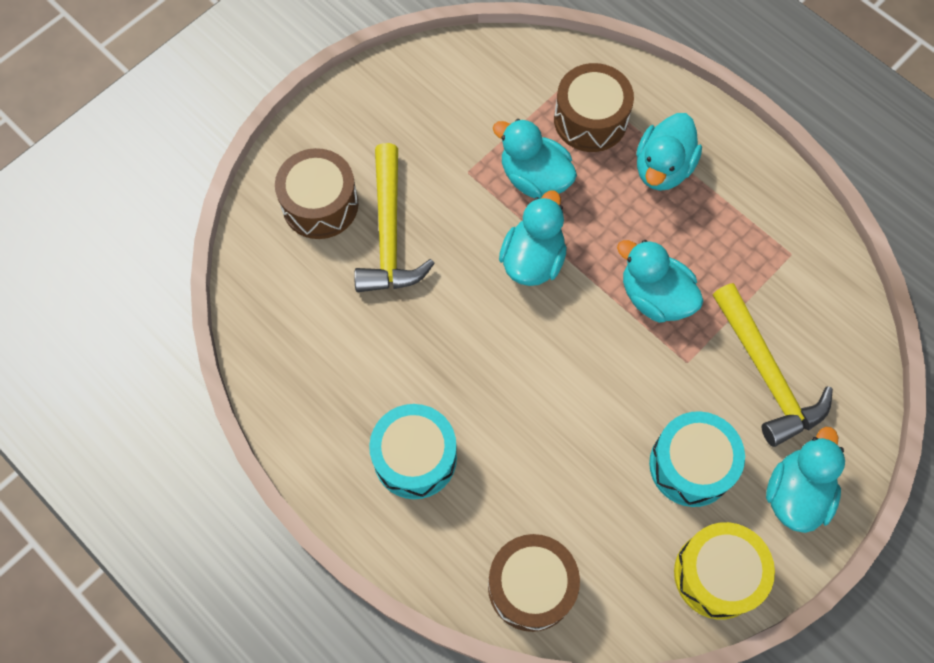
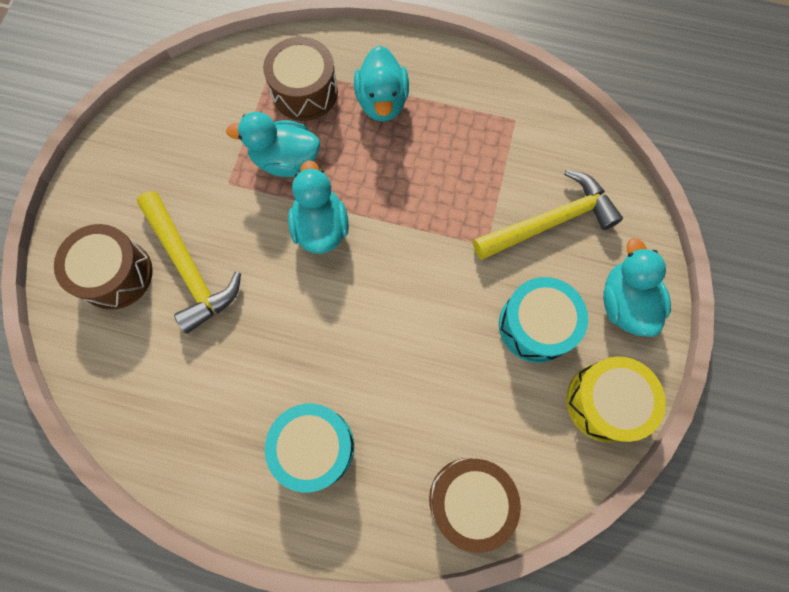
camera: 30 degrees left, 5 degrees up
(655, 296) = (433, 206): turquoise duck -> none
(766, 374) = (549, 221): yellow hammer -> yellow hammer turned 60 degrees counterclockwise

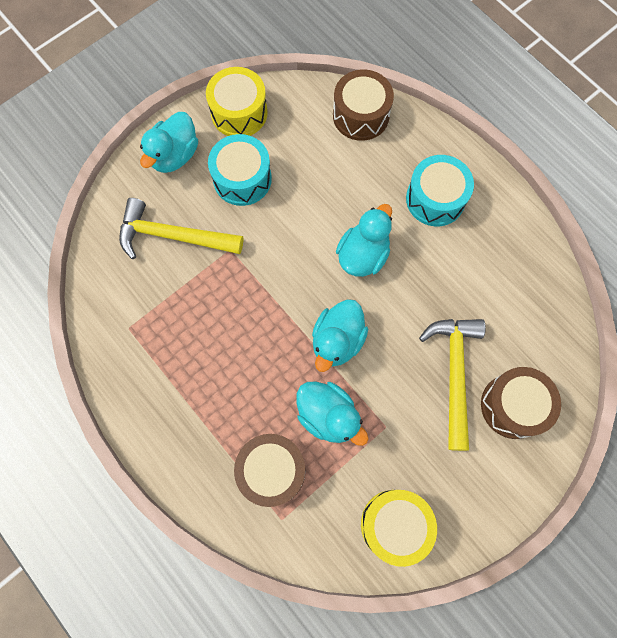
camera: 145 degrees left, 0 degrees up
(175, 115) = (394, 525): none -> yellow drum
(382, 102) = (216, 415): turquoise duck -> turquoise duck (363, 255)

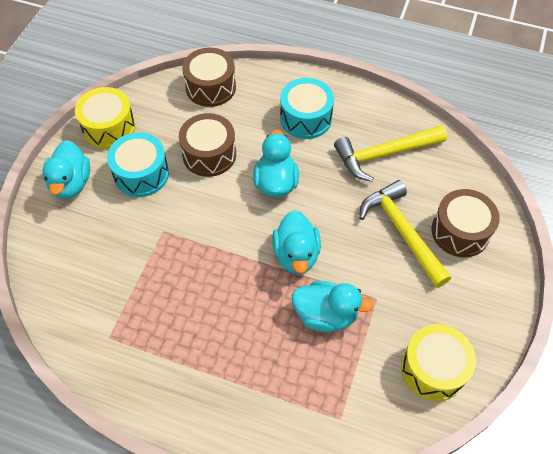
camera: 30 degrees left, 15 degrees down
(173, 236) = (107, 244): yellow hammer -> yellow hammer (384, 154)
(272, 471) = (307, 384): brown drum -> brown drum (209, 154)

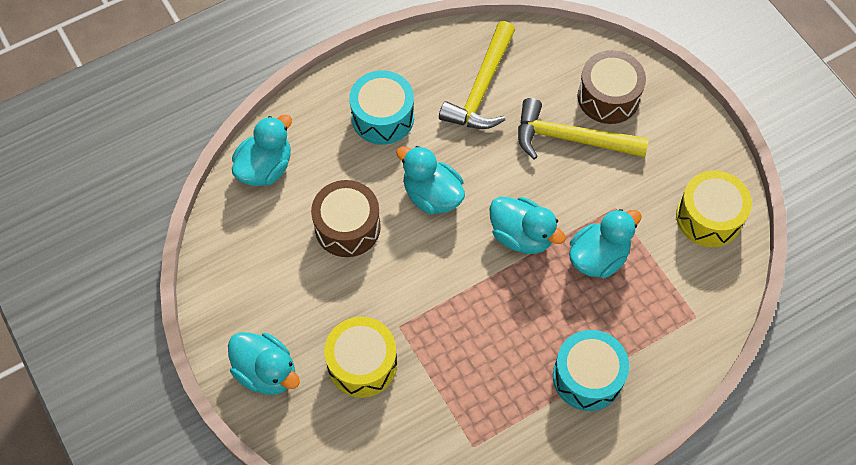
camera: 50 degrees left, 5 degrees up
(109, 128) = (227, 293): yellow drum -> yellow drum (362, 364)
(141, 174) = (315, 301): turquoise drum -> turquoise drum (587, 377)
(211, 87) = (265, 168): brown drum -> turquoise duck

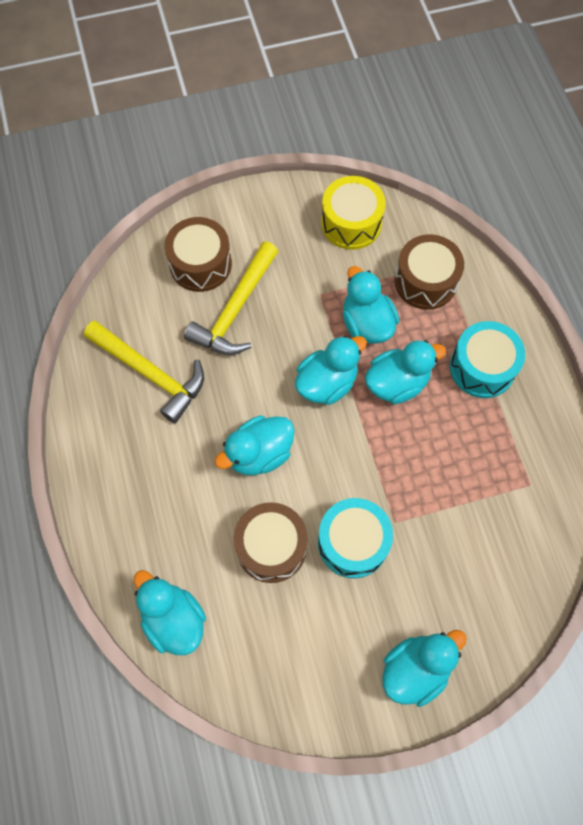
camera: 75 degrees left, 5 degrees up
(362, 364) = (427, 568): yellow drum -> none
(382, 117) = (151, 479): turquoise drum -> turquoise drum (353, 542)
(543, 299) = (397, 383): none -> turquoise duck
(667, 303) = (425, 281): none -> brown drum

